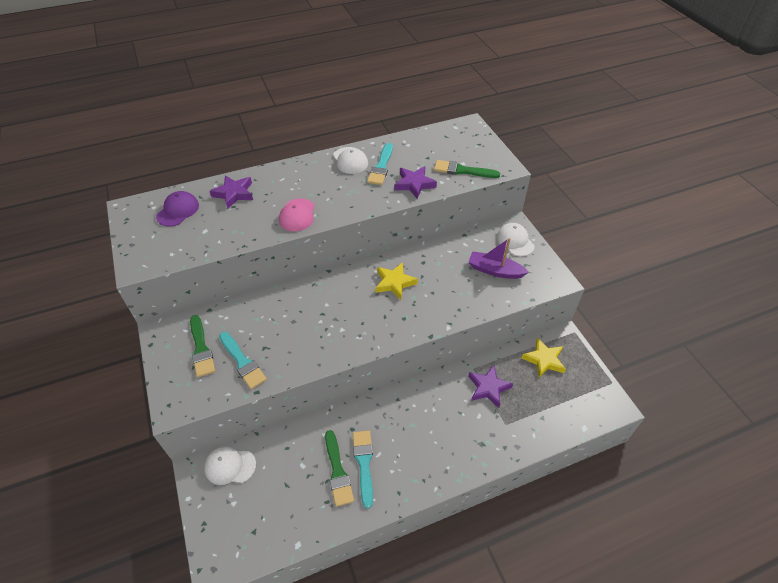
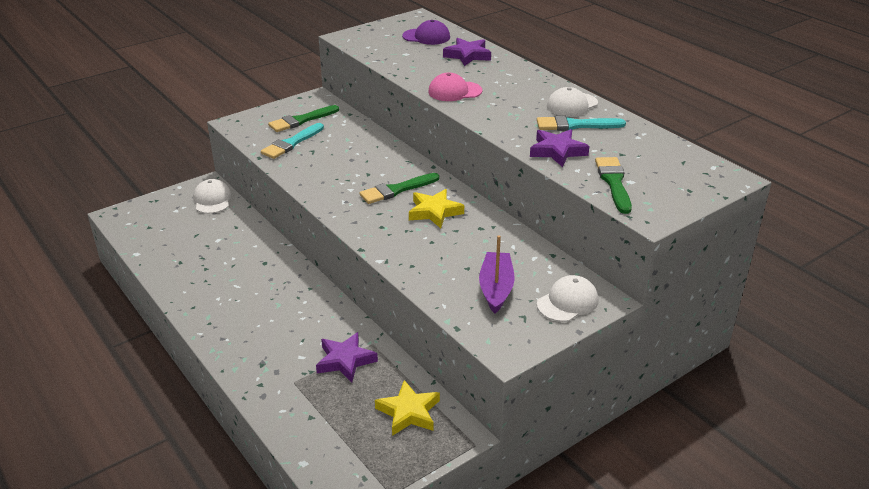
camera: 75 degrees right, 15 degrees down
(337, 471) = (213, 262): green brush -> green brush (396, 190)
(364, 463) = (224, 277): turquoise brush -> none

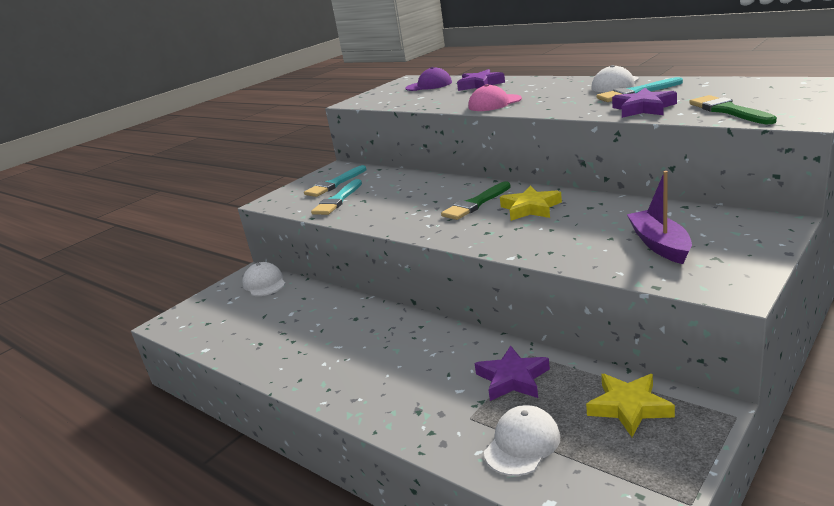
camera: 10 degrees left, 10 degrees down
(301, 120) = (334, 184): green brush -> turquoise brush
(567, 302) = (746, 234): white cap -> white cap (522, 444)

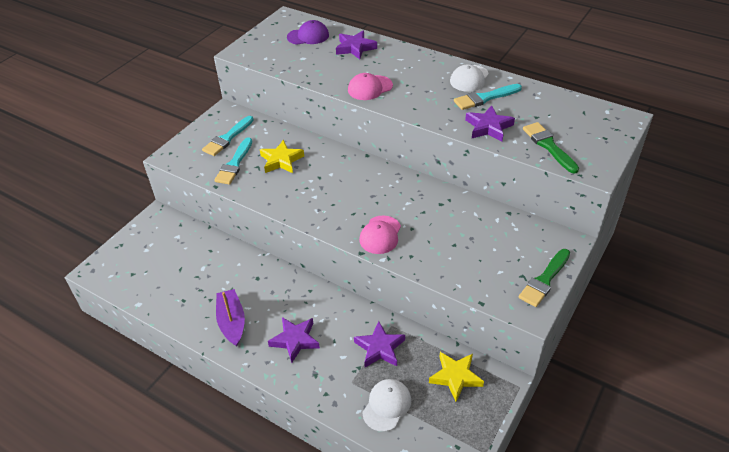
camera: 10 degrees left, 20 degrees up
(264, 283) = (172, 229): white cap -> none
(394, 375) = (295, 340): none -> purple star
(475, 204) = (352, 186): green brush -> green brush (544, 280)
(509, 237) = (380, 235): none -> pink cap
(530, 208) = (396, 199): yellow star -> yellow star (281, 160)
(659, 244) = (487, 257): purple boat -> purple boat (232, 322)

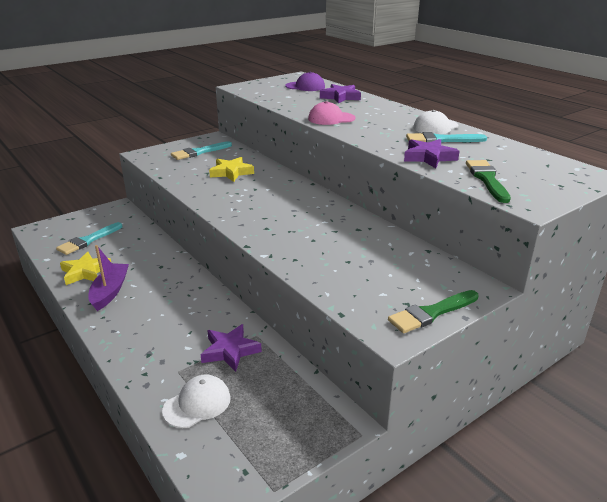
camera: 20 degrees right, 15 degrees down
(234, 164) = (189, 167): turquoise brush -> turquoise brush (88, 240)
(295, 340) = (153, 321): purple star -> none
(380, 235) = (277, 237): pink cap -> none
(455, 377) = (292, 401): yellow star -> yellow star (85, 272)

